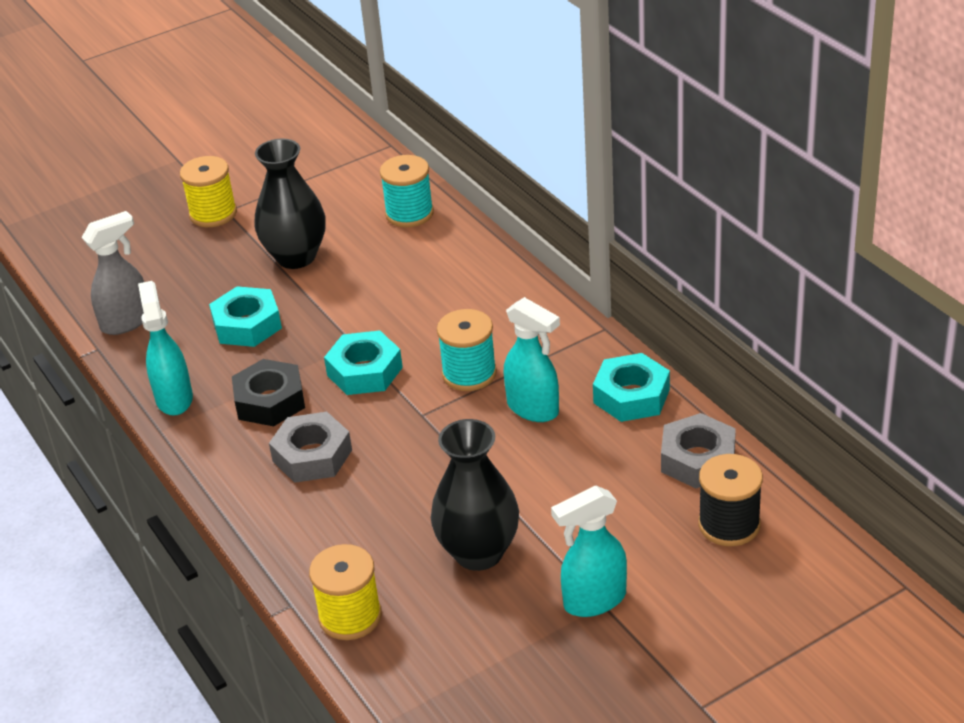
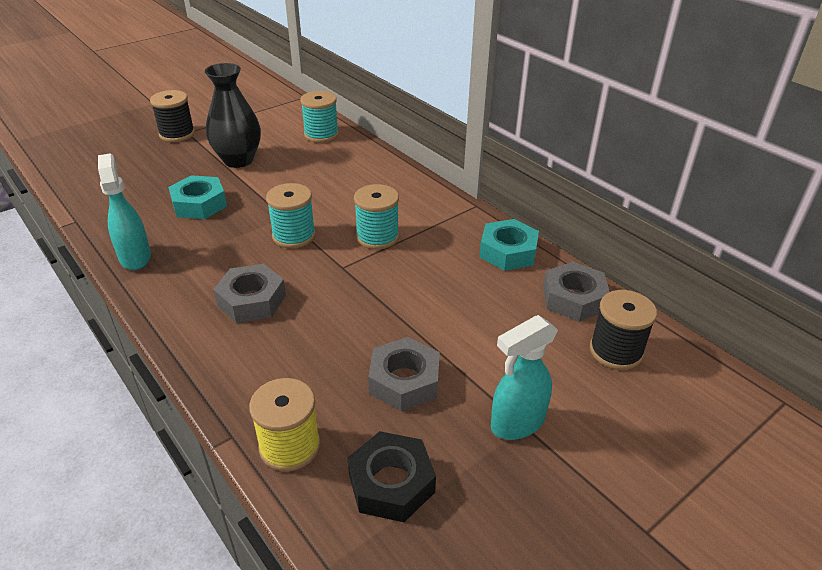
camera: 10 degrees left, 0 degrees up
(127, 322) = (102, 202): grey spray bottle -> none
(213, 214) = (177, 134): yellow spool -> black spool
(270, 401) = (216, 258): black nut -> black nut (391, 483)
(365, 371) = (294, 236): turquoise nut -> turquoise spool
(478, 553) = (404, 381): black vase -> grey nut
(533, 409) = (432, 262): turquoise spray bottle -> none

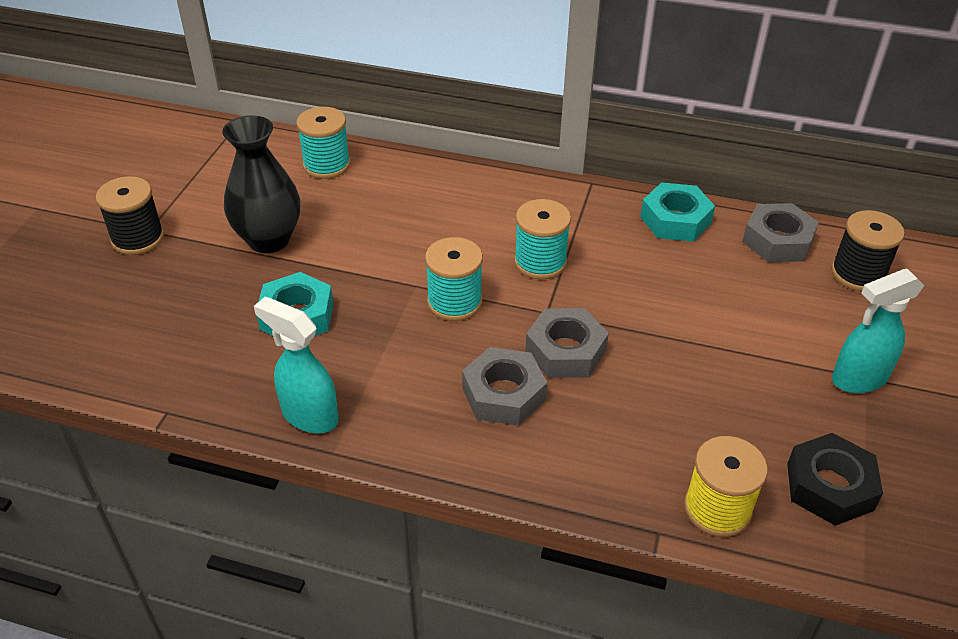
camera: 35 degrees left, 5 degrees up
(404, 381) = (736, 393): grey nut -> grey nut (565, 351)
(516, 423) = (858, 379): turquoise spray bottle -> turquoise spray bottle turned 45 degrees clockwise

